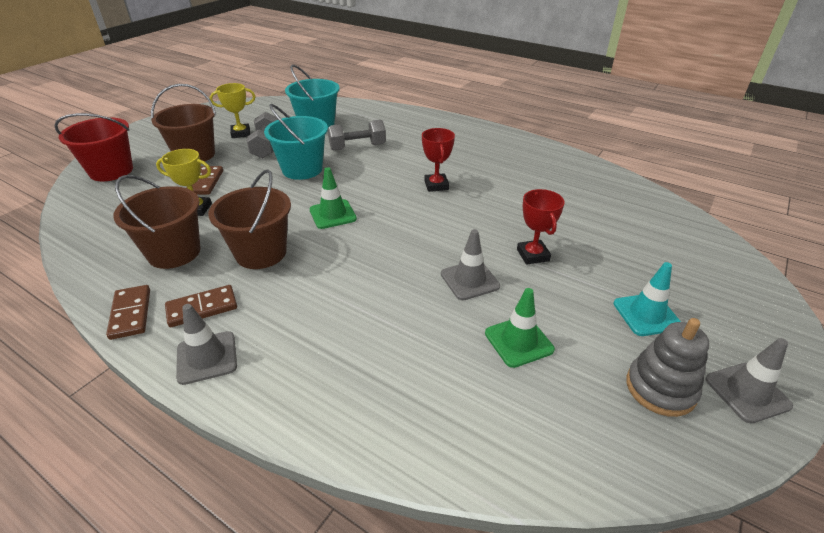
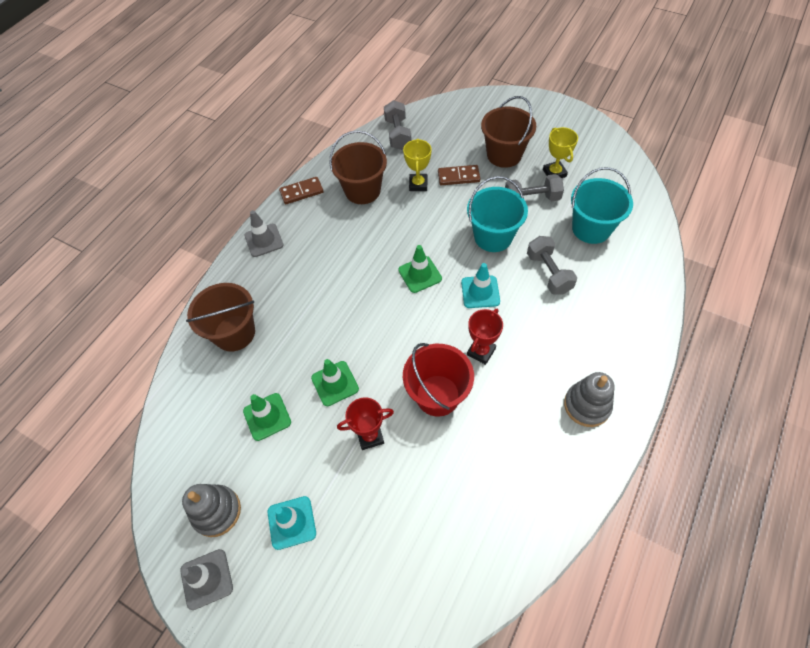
camera: 90 degrees right, 20 degrees up
(94, 220) = (397, 134): none -> grey dumbbell
(111, 171) = (467, 115): red bucket -> red bucket (437, 395)
(202, 308) = (305, 224): brown domino -> none
(261, 253) = (364, 239): brown bucket -> brown bucket (234, 333)
(368, 181) = (480, 292): none -> turquoise traffic cone
(436, 185) = (481, 351): red trophy -> red trophy turned 45 degrees counterclockwise
(469, 280) = (335, 383): grey traffic cone -> green traffic cone
(490, 145) = (587, 405): none -> grey stacking toy

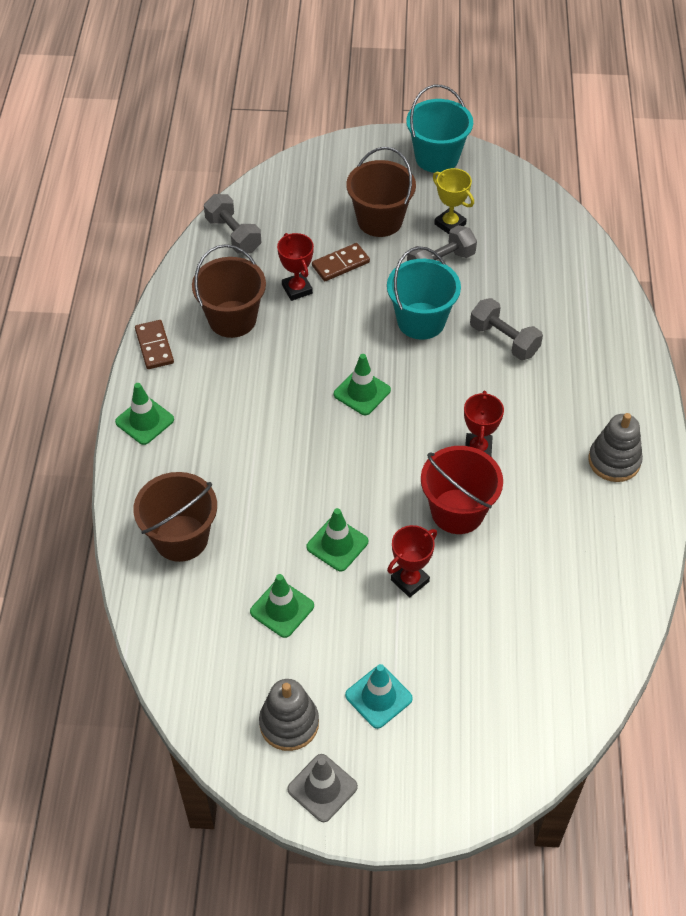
camera: 30 degrees left, 5 degrees down
(264, 240) = (144, 421): grey traffic cone -> green traffic cone
(301, 192) = (154, 346): brown domino -> brown domino turned 60 degrees counterclockwise
(418, 184) = (297, 289): yellow trophy -> red trophy
(480, 292) = (441, 387): turquoise traffic cone -> none
(591, 228) = (524, 275): turquoise bucket -> turquoise bucket (437, 158)

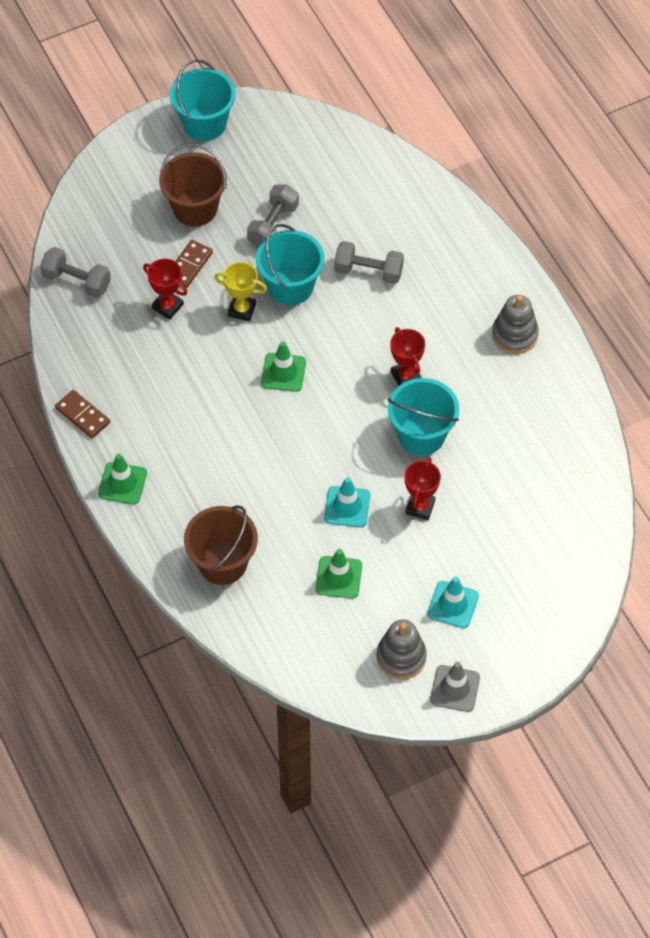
camera: 30 degrees left, 5 degrees up
(232, 319) = (131, 359): brown bucket -> none
(337, 544) = (347, 507): green traffic cone -> turquoise traffic cone
(450, 224) = (257, 184): yellow trophy -> yellow trophy (242, 310)
(457, 511) = (421, 435): red bucket -> turquoise bucket

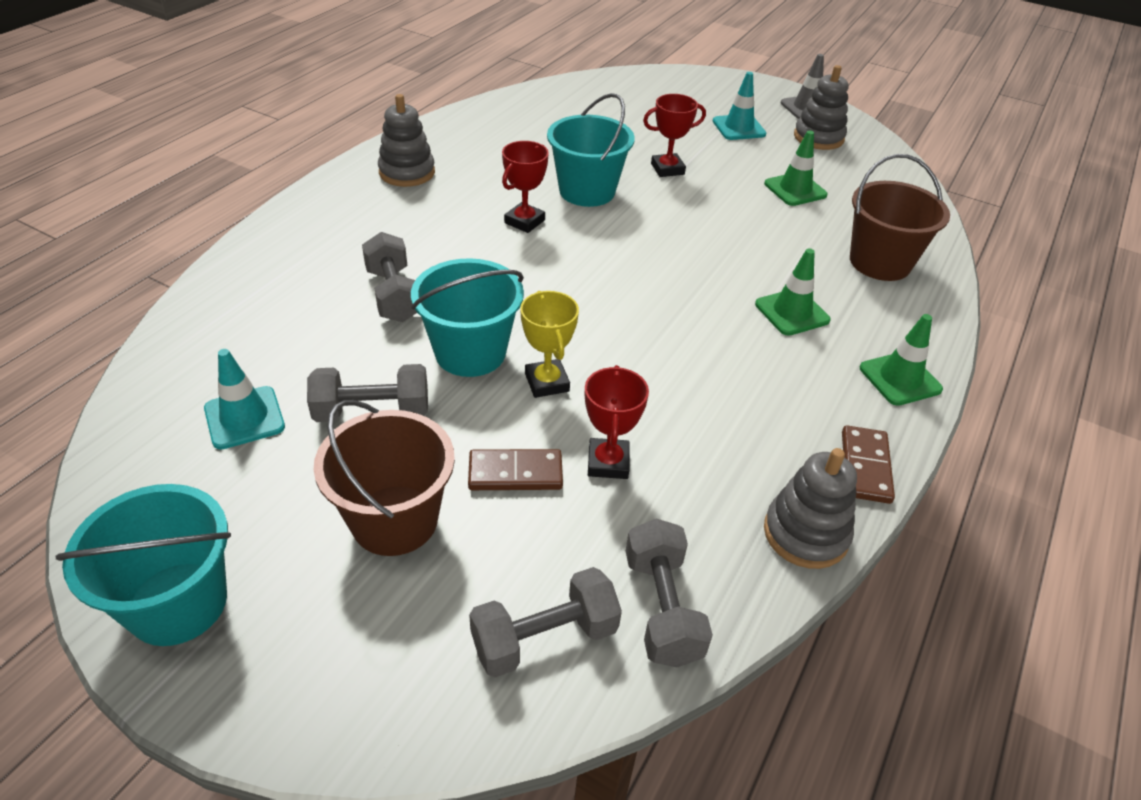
camera: 125 degrees left, 15 degrees down
(68, 360) = (805, 534): none -> grey stacking toy
(95, 234) = (544, 638): none -> grey dumbbell
(283, 372) = (607, 309): green traffic cone -> green traffic cone (792, 312)
(347, 507) = (719, 208): turquoise traffic cone -> turquoise traffic cone (244, 418)

